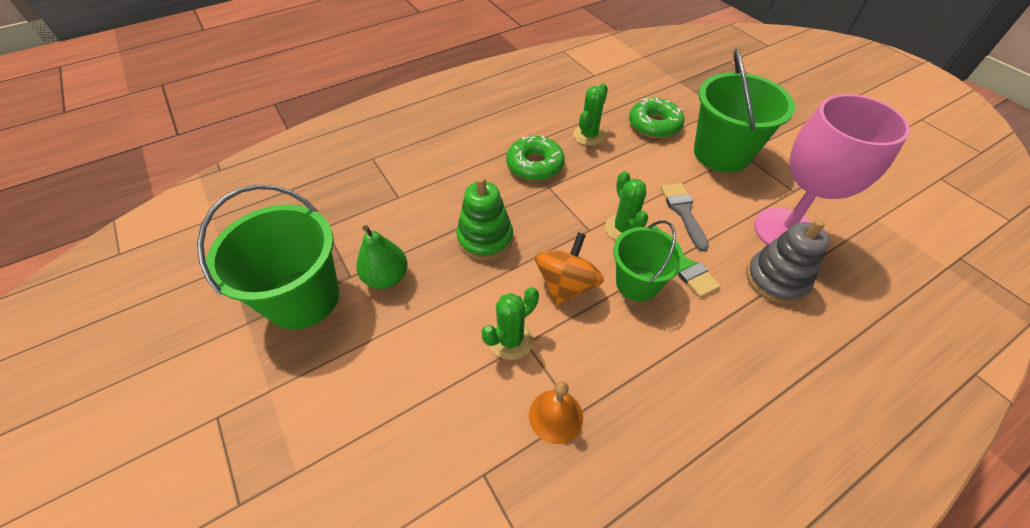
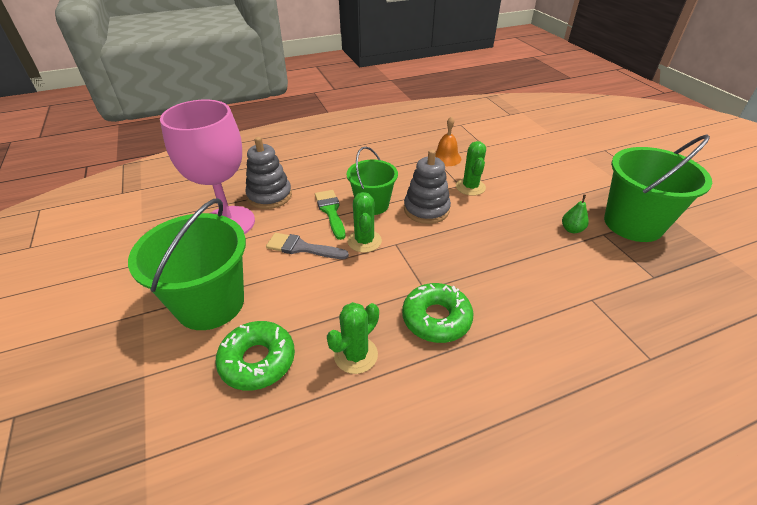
camera: 170 degrees left, 10 degrees down
(386, 278) = (571, 229): green pear -> green pear, size x0.62
(485, 238) = (492, 248): green stacking toy -> none
(510, 340) = (470, 187): green cactus -> green cactus turned 60 degrees counterclockwise
(566, 285) = (426, 209): orange spinning top -> grey stacking toy
(683, 212) = (302, 248): grey brush -> grey brush turned 105 degrees clockwise

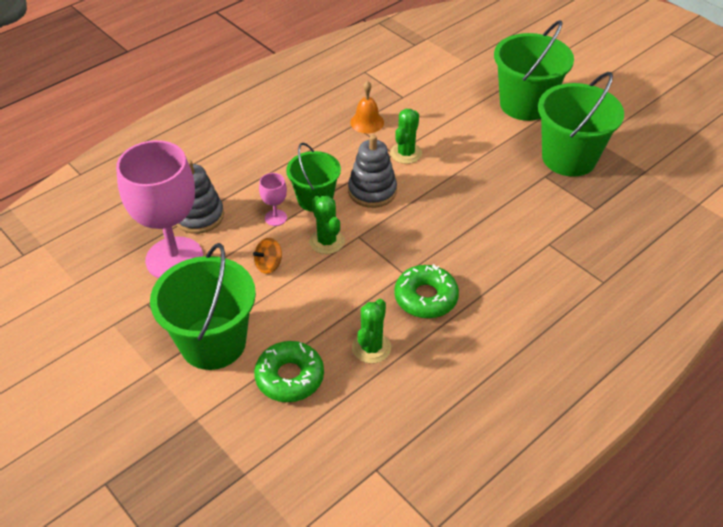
camera: 20 degrees left, 5 degrees up
(302, 248) = (269, 265): grey brush -> orange spinning top
(330, 211) = (275, 218): green brush -> pink goblet
(470, 187) = (406, 153): green cactus -> green cactus turned 45 degrees clockwise
(571, 229) = (516, 178): green pear -> none
(597, 172) = (525, 104): none -> green bucket

